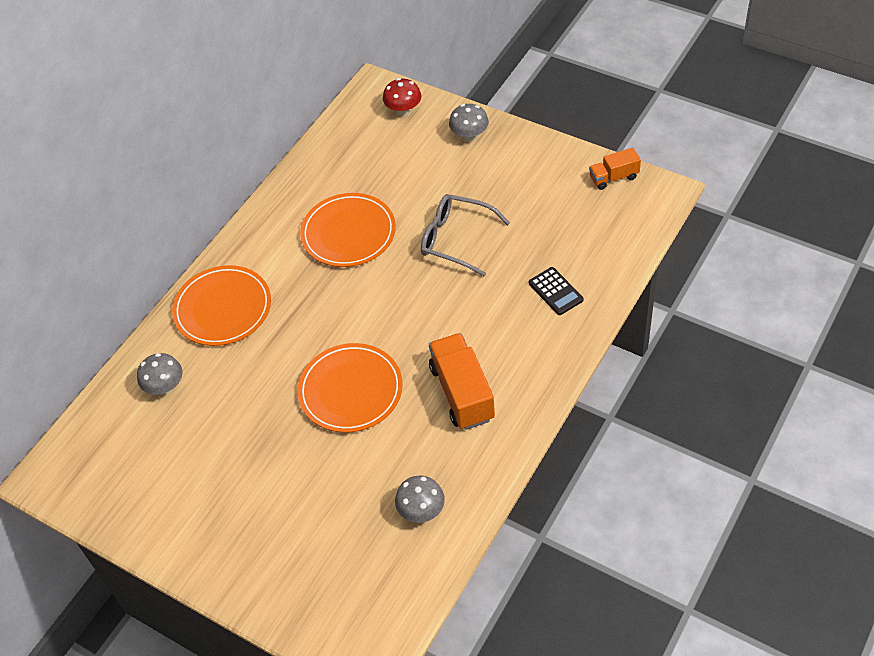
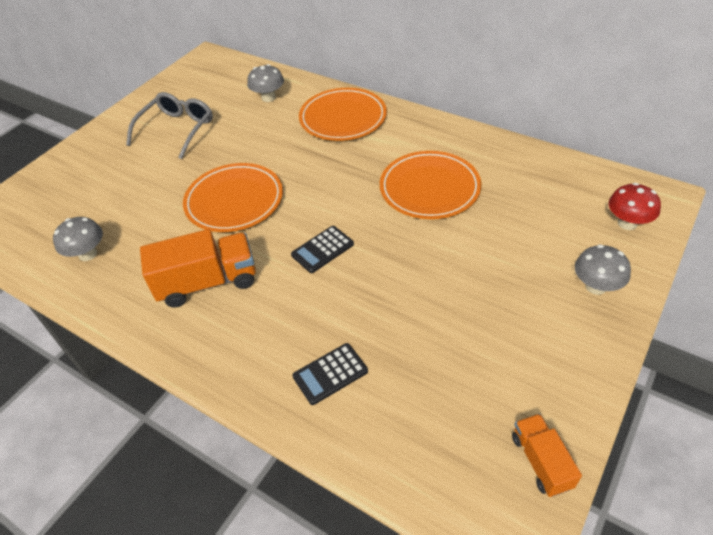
camera: 90 degrees right, 5 degrees down
(424, 309) = (322, 249): none -> black calculator
(456, 239) = (419, 275): grey glasses -> grey glasses (177, 129)

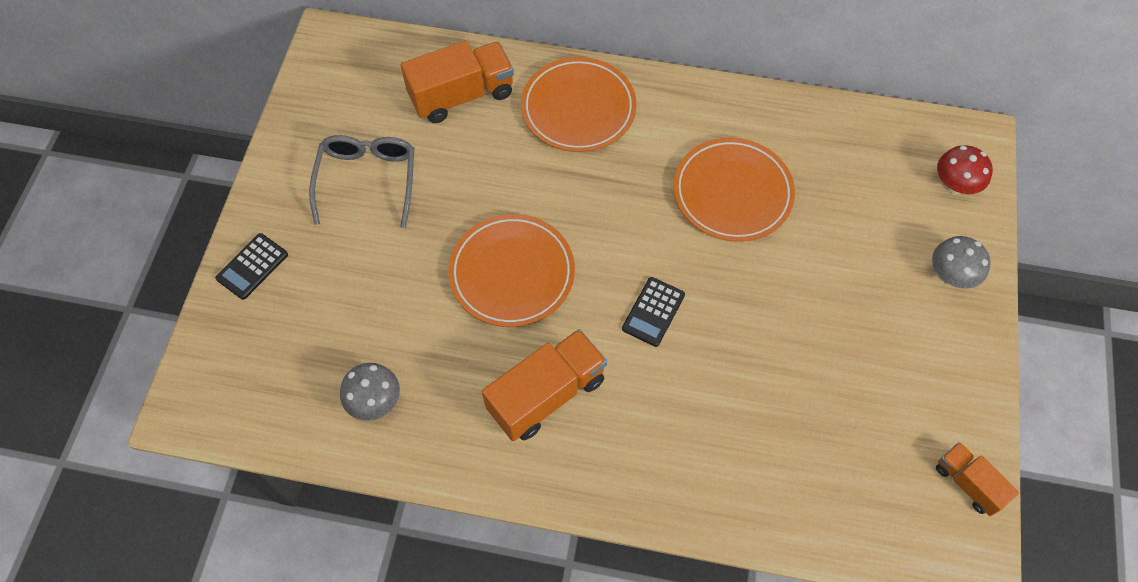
camera: 25 degrees left, 15 degrees up
(268, 98) = (462, 95): grey mushroom -> orange truck
(330, 374) = (738, 460): black calculator -> black calculator (252, 266)

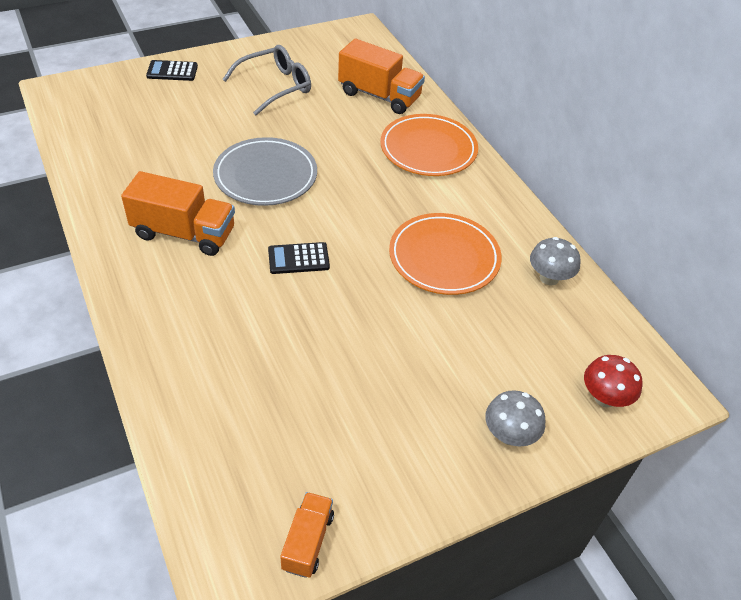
camera: 50 degrees right, 15 degrees down
(375, 401) = (117, 158): grey mushroom -> grey mushroom (549, 278)
(512, 273) = (265, 176): orange plate -> grey plate

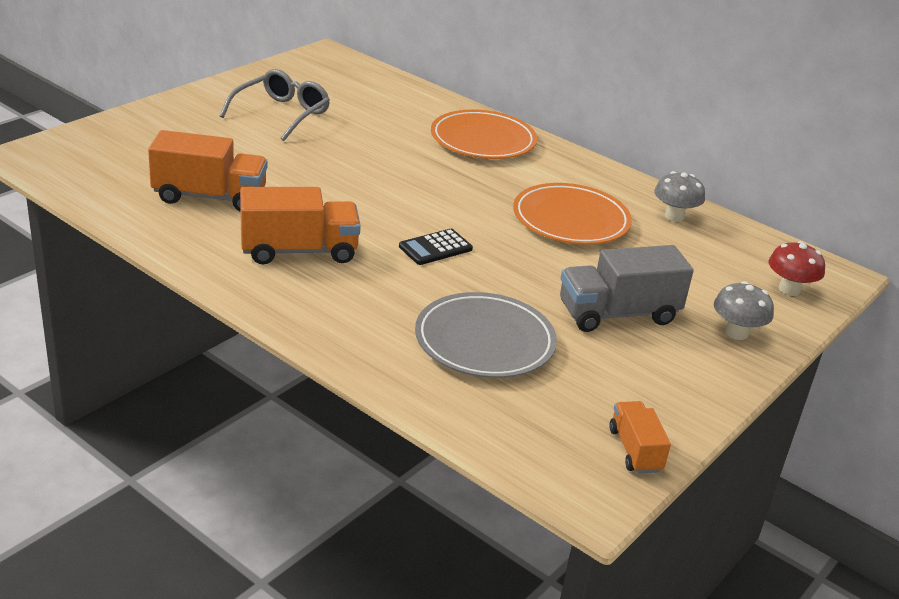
camera: 25 degrees left, 15 degrees down
(172, 71) = (153, 118): black calculator -> none
(265, 176) = (340, 189): grey plate -> grey plate (484, 341)
(379, 96) = (397, 105): orange truck -> orange truck (209, 197)
(408, 378) = (618, 314): none -> grey truck

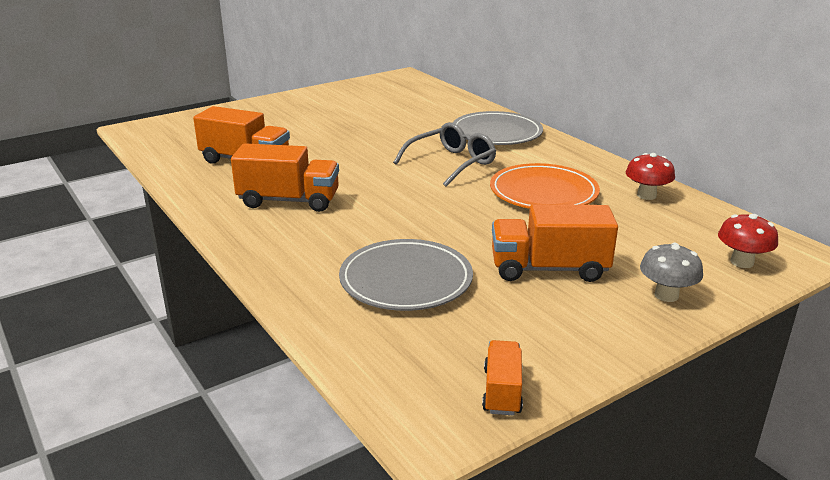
camera: 20 degrees right, 5 degrees down
(282, 114) = (341, 111): grey glasses -> grey glasses (451, 163)
(435, 248) = (406, 206): black calculator -> none
(483, 140) = (496, 133): orange plate -> grey plate
(618, 314) = (549, 269): grey truck -> orange truck
(674, 216) = (646, 195): grey mushroom -> red mushroom

